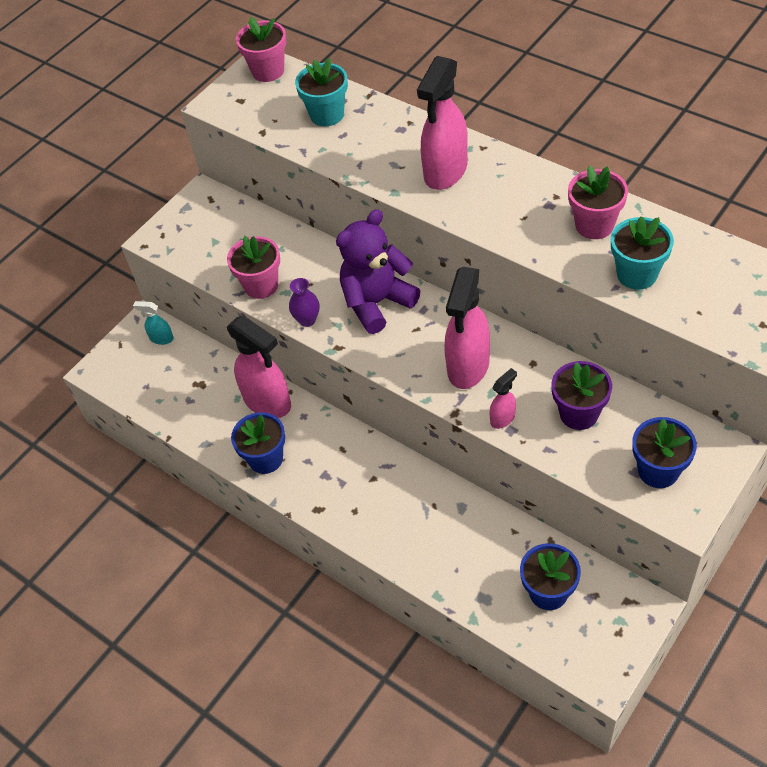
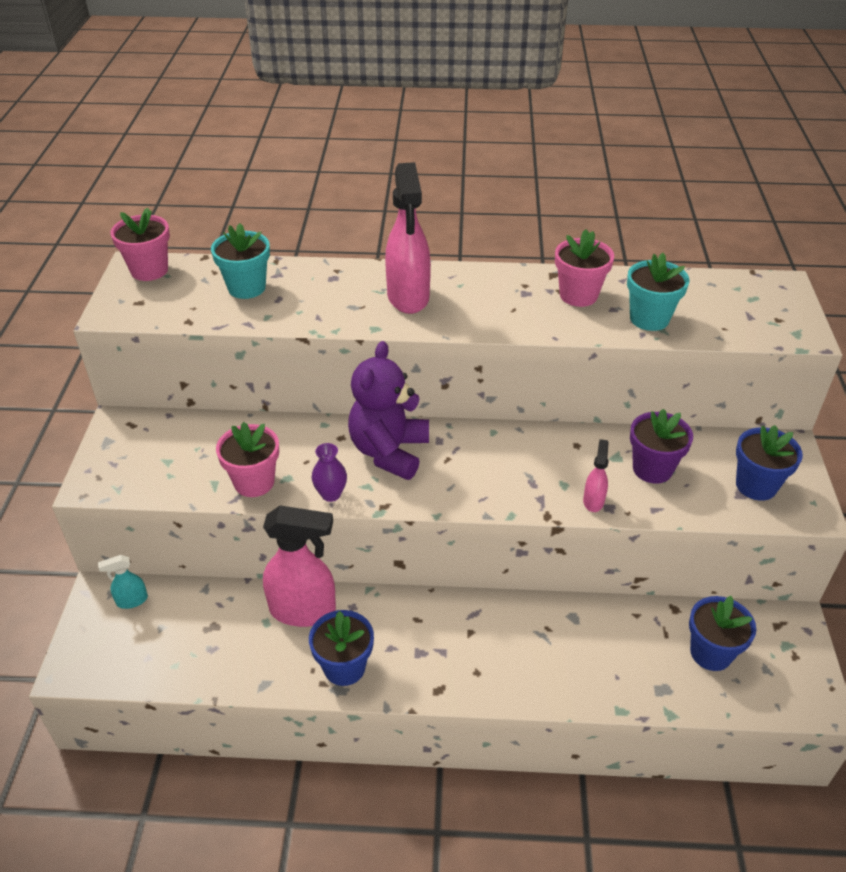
camera: 40 degrees left, 10 degrees down
(468, 367) = (523, 471): pink spray bottle -> none

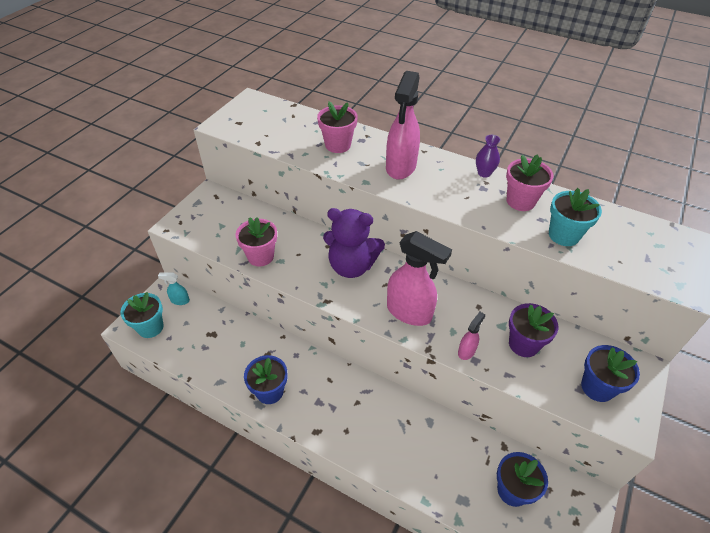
camera: 25 degrees right, 5 degrees up
(149, 270) = (257, 104): pink flower pot -> pink flower pot (338, 145)
(246, 287) = (305, 131): turquoise flower pot -> turquoise flower pot (150, 327)
(303, 610) = (267, 345): pink spray bottle -> pink spray bottle (409, 312)
(331, 494) = (300, 281): purple vase -> purple vase (484, 173)
(389, 452) = (351, 266): purple teddy bear -> purple teddy bear turned 120 degrees counterclockwise

